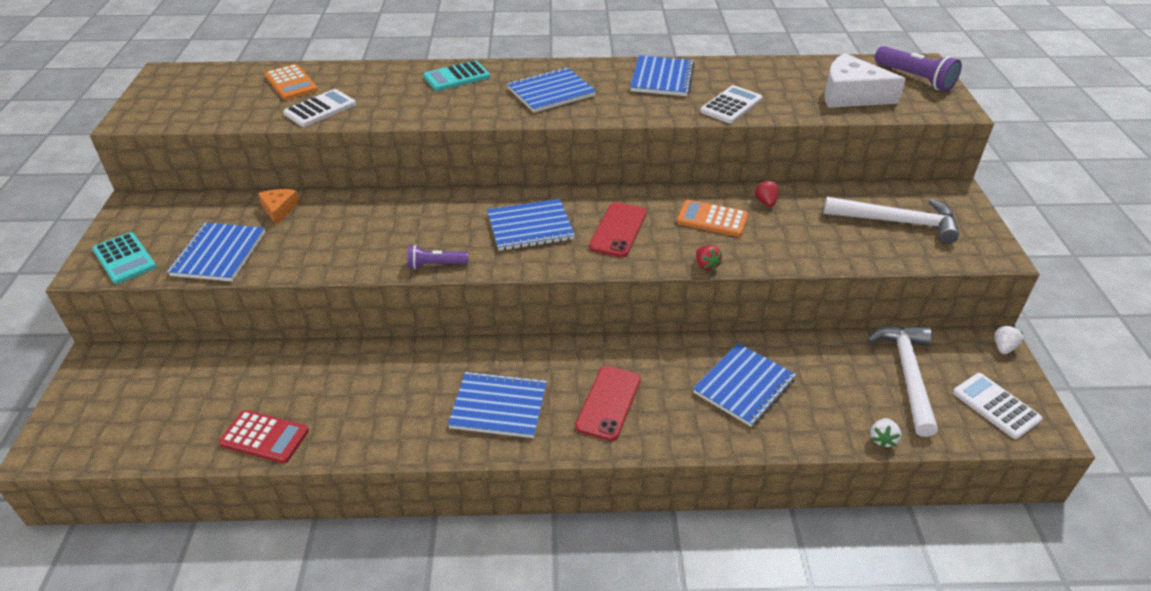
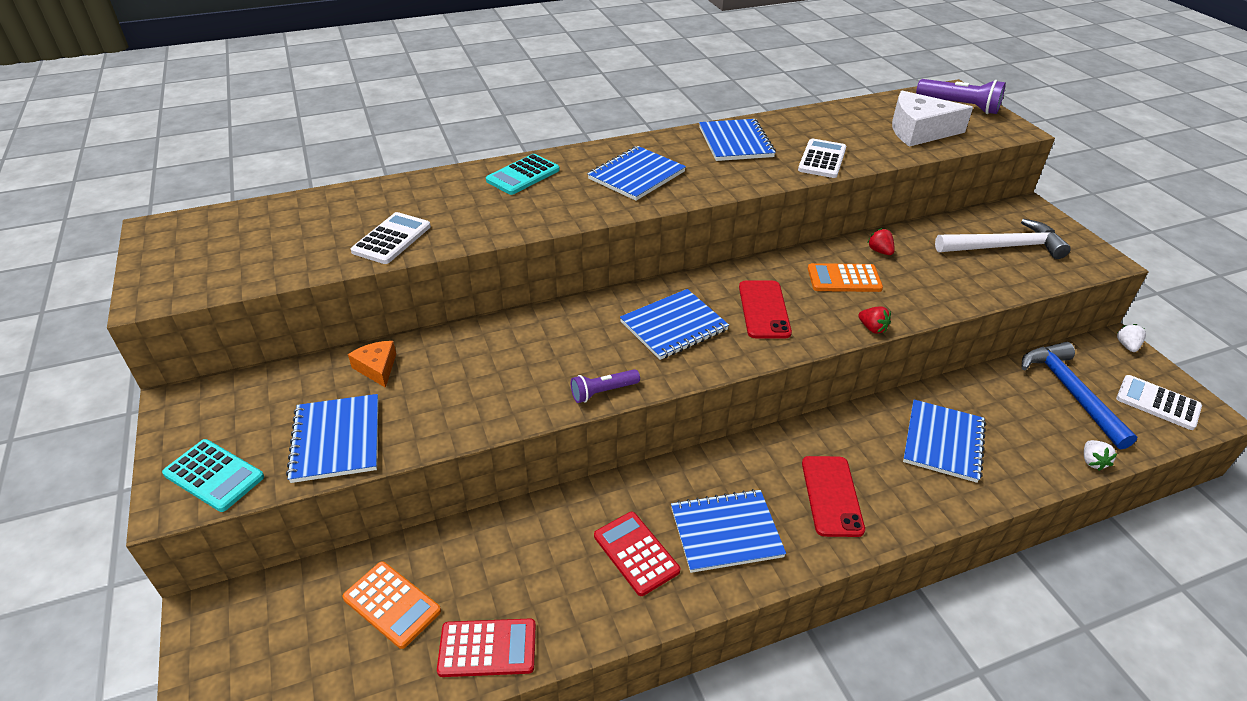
camera: 20 degrees left, 0 degrees up
(291, 83) = (333, 214): orange calculator -> orange calculator (392, 604)
(416, 402) = (636, 553): none -> red calculator
(907, 374) = (1070, 392): white hammer -> blue hammer

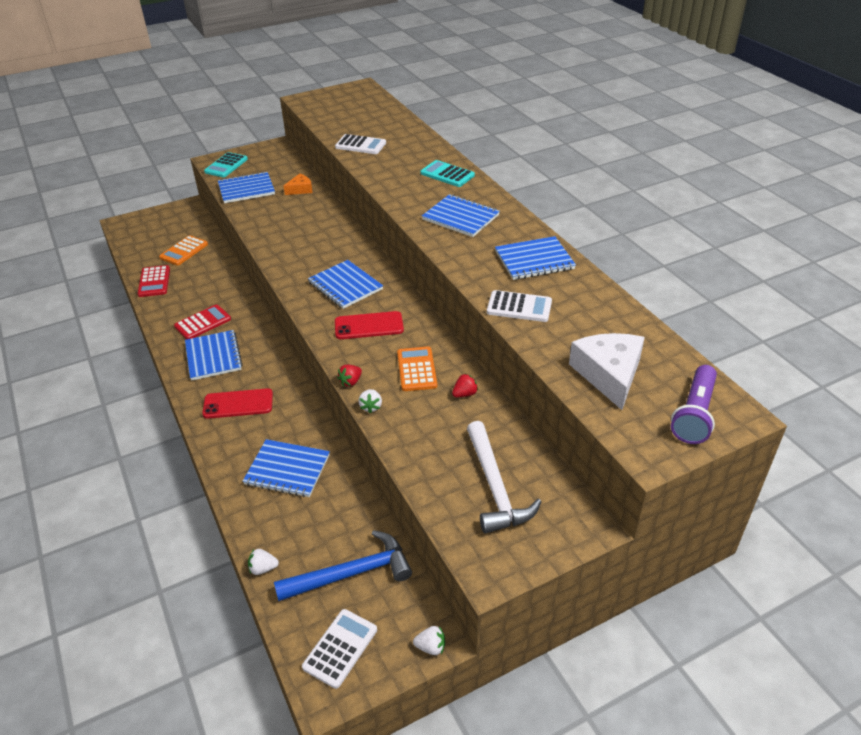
camera: 85 degrees right, 0 degrees up
(603, 392) = (279, 263): purple flashlight -> none
(912, 315) = (371, 407): none -> white strawberry

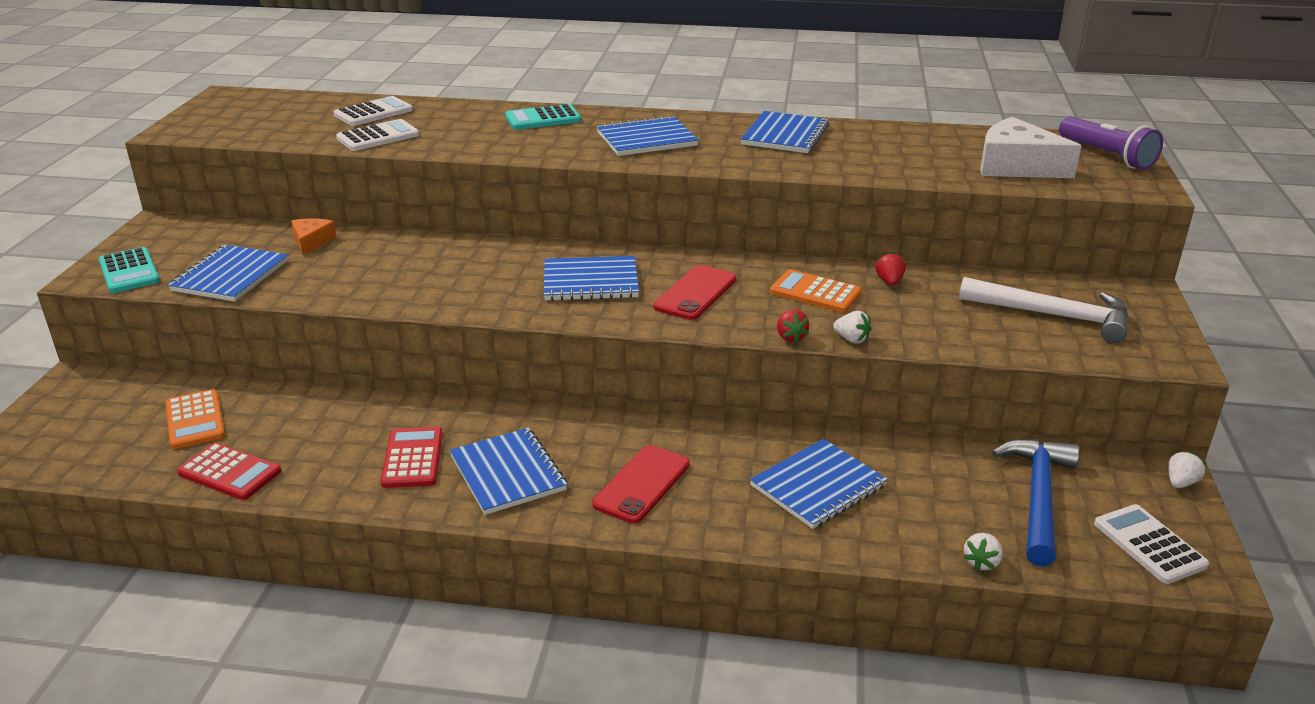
camera: 55 degrees left, 10 degrees down
(213, 356) = (508, 473): blue notebook -> blue notebook turned 45 degrees clockwise
(519, 307) = (859, 166): white calculator -> white calculator (373, 113)

